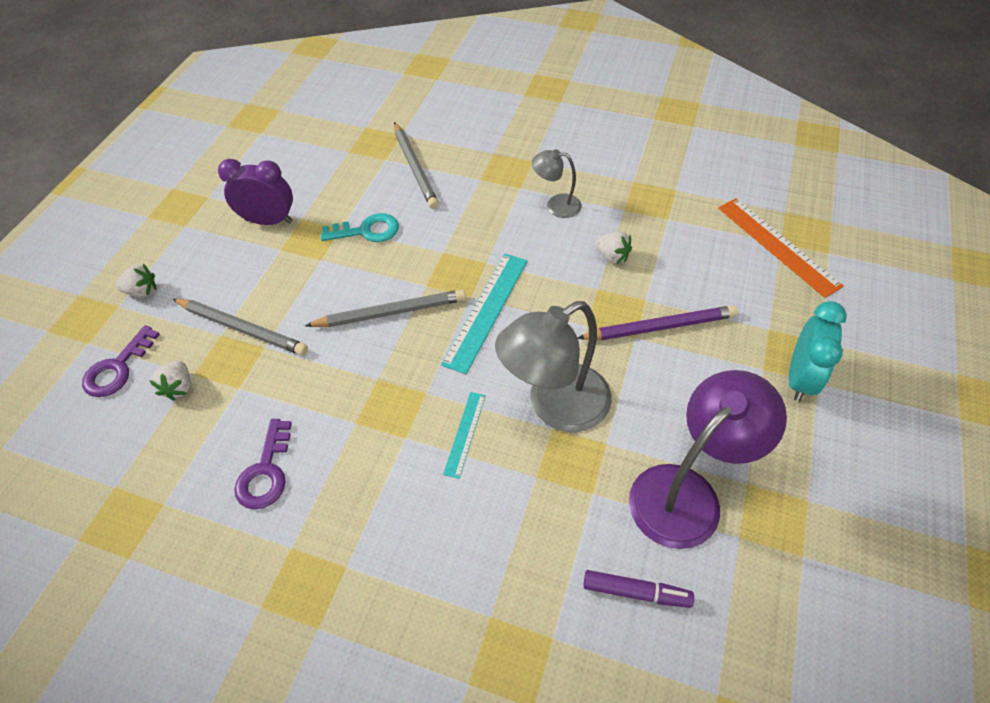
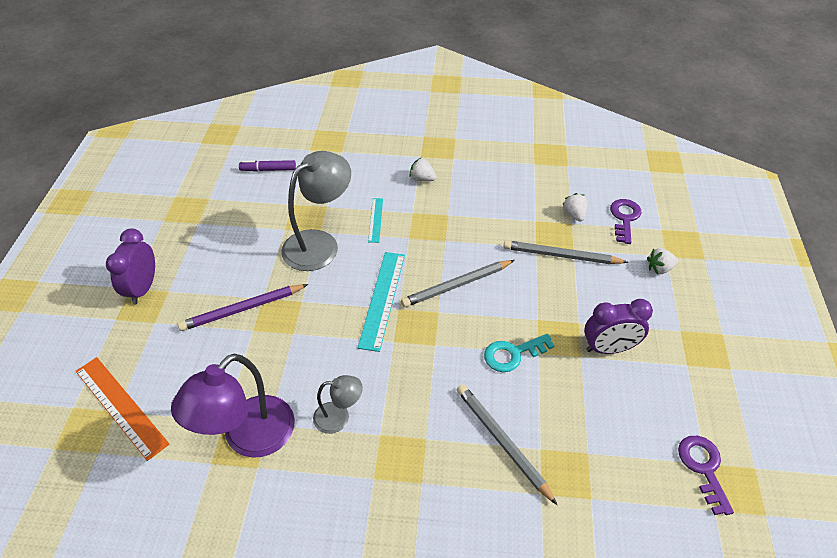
camera: 165 degrees right, 5 degrees down
(266, 471) = (487, 184): purple key -> purple key (703, 468)
(612, 256) = (281, 367): white strawberry -> white strawberry (422, 179)
(687, 492) = (236, 213): purple lamp -> purple lamp (248, 438)
(800, 378) = (143, 288): turquoise clock -> purple clock

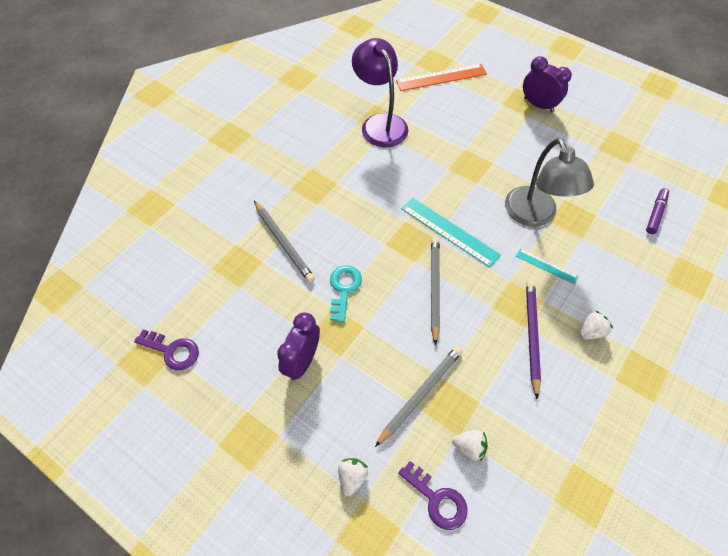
camera: 120 degrees right, 10 degrees up
(242, 309) = (488, 149): purple pencil -> purple pencil (531, 336)
(339, 417) = (364, 168): grey lamp -> none
(502, 442) = (283, 243): grey pencil -> grey pencil turned 60 degrees clockwise

